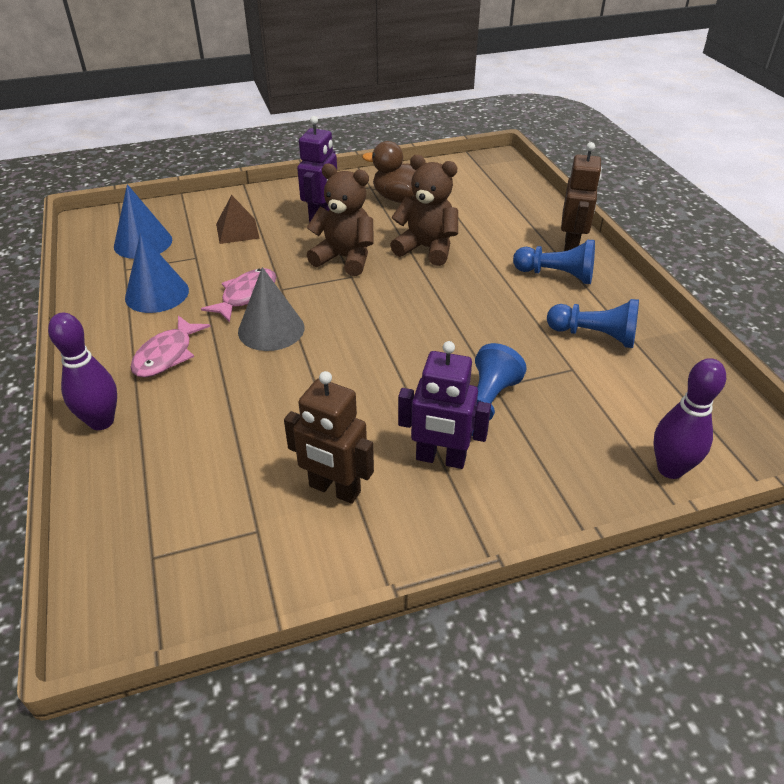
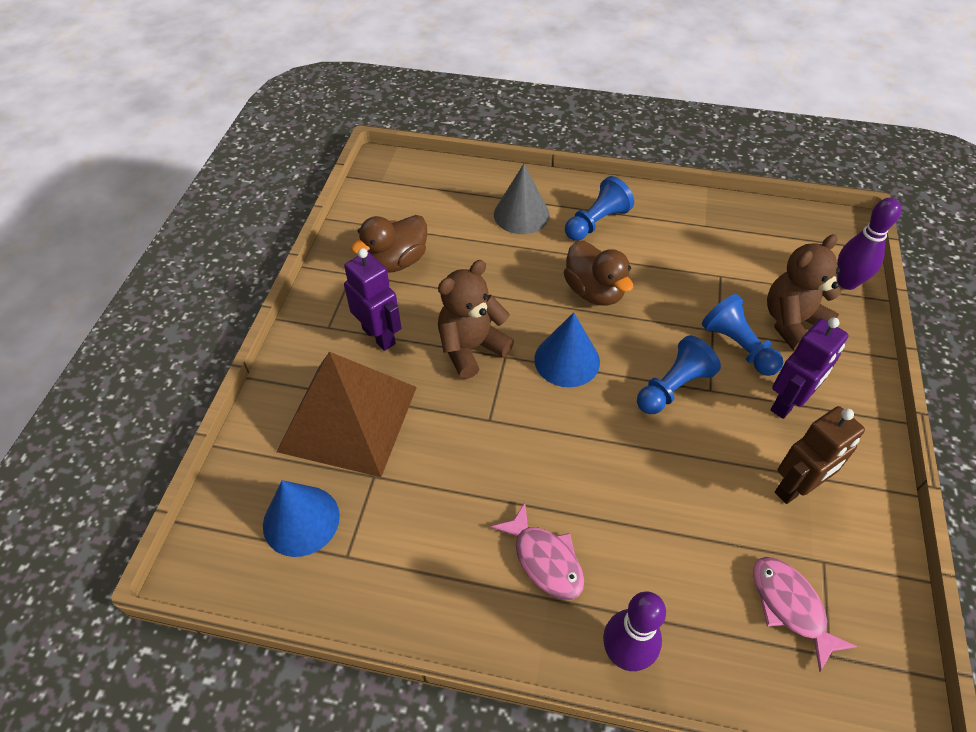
camera: 60 degrees left, 10 degrees up
(157, 294) = (423, 536): blue cone -> blue cone (567, 360)
(237, 231) = (348, 418): brown pyramid -> brown pyramid, size x2.21
(246, 295) = (482, 454): pink fish -> pink fish (790, 606)
(271, 329) = (553, 453): grey cone -> grey cone (521, 214)
(426, 248) = (498, 283): brown teddy bear -> brown teddy bear (792, 323)
(468, 299) = (594, 291): none -> brown duck
(571, 246) = (562, 193): brown robot -> none
(594, 335) = (688, 243): blue pawn -> blue pawn (673, 387)

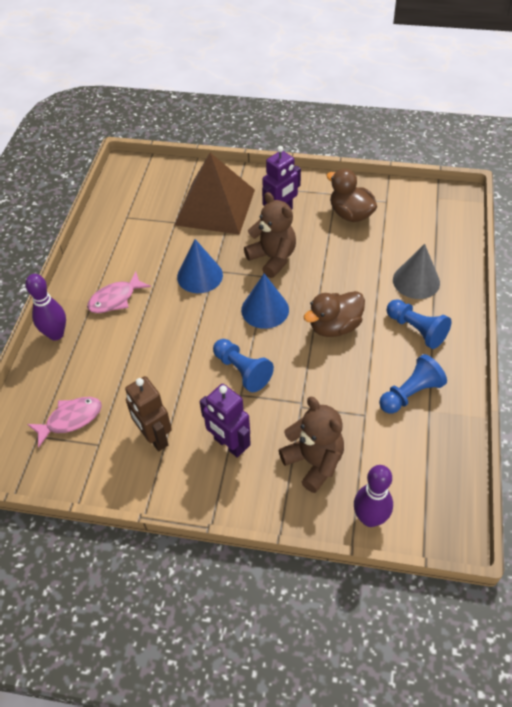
camera: 90 degrees right, 0 degrees up
(301, 520) = (149, 197): blue cone -> blue cone (200, 276)
(738, 346) = (284, 418): blue pawn -> blue pawn (410, 393)

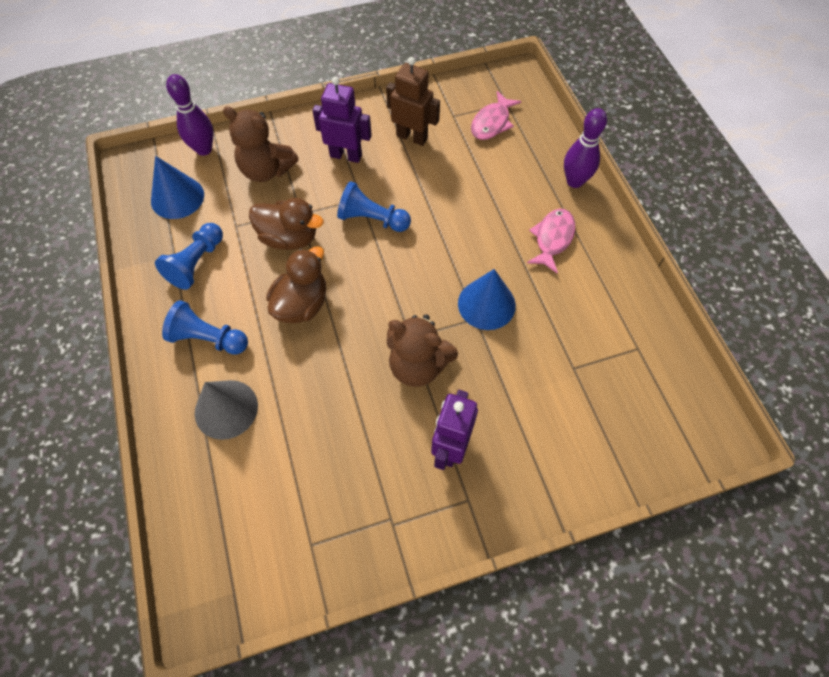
camera: 150 degrees right, 10 degrees up
(215, 207) = (543, 417): brown pyramid -> none
(265, 309) = (388, 293): blue cone -> blue cone (177, 197)
(350, 214) = (353, 491): brown duck -> brown duck (289, 238)

